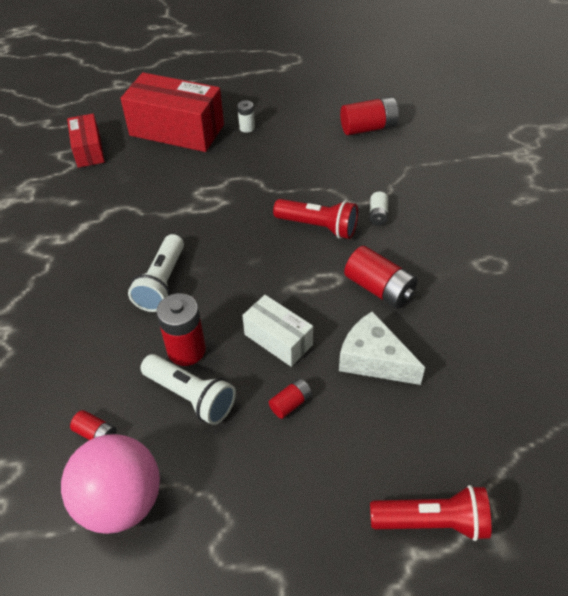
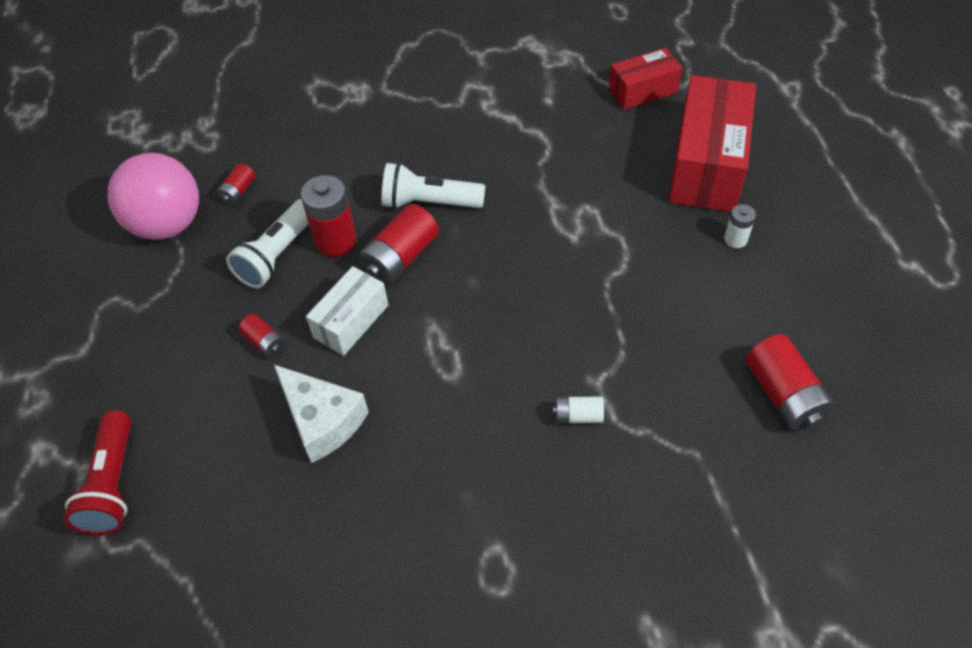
camera: 85 degrees right, 5 degrees up
(318, 227) = (543, 345): red flashlight -> none
(373, 360) = (322, 420): white cheese -> white cheese turned 105 degrees clockwise
(379, 288) = (436, 422): red battery -> red battery (400, 258)

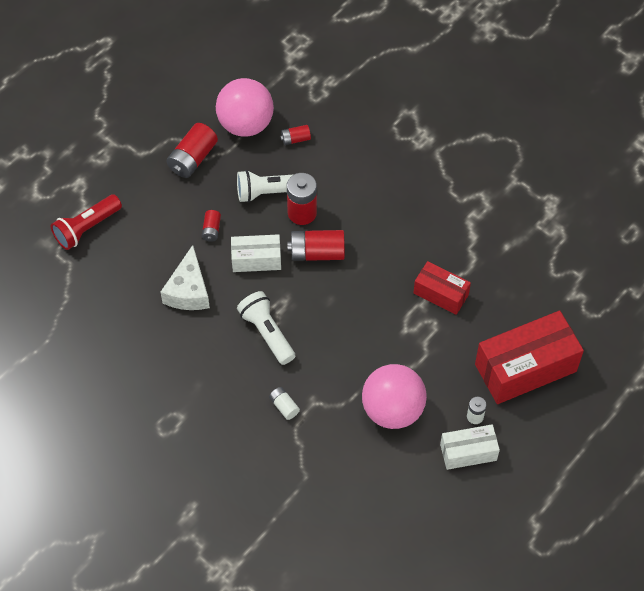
camera: 50 degrees right, 5 degrees up
(429, 202) = (368, 239): white flashlight -> white flashlight (267, 333)
(643, 91) = (562, 294): red box -> red box (441, 294)
(669, 308) = (392, 410): none -> pink ball
(778, 271) = (468, 452): none -> white box
(783, 394) = (378, 500): red battery -> red battery (193, 158)

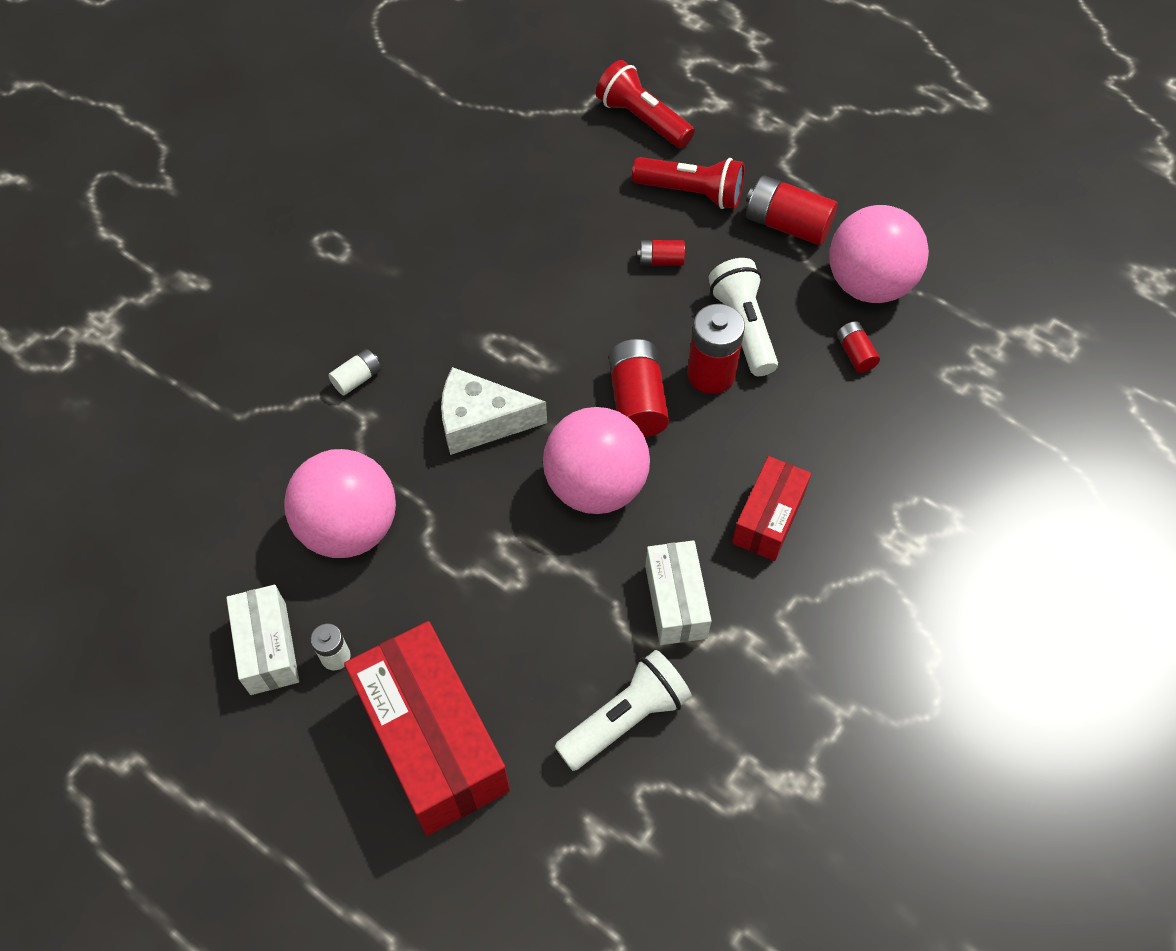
camera: 85 degrees right, 0 degrees up
(158, 207) = (691, 193): none -> red flashlight
(188, 290) = (550, 244): white cheese -> white cheese (481, 421)
(256, 259) = (614, 321): white box -> white box (675, 601)
(267, 333) = (484, 346): white flashlight -> white flashlight (625, 718)
(374, 279) = (596, 486): none -> pink ball
(441, 294) = (576, 591): red box -> red box (768, 518)

